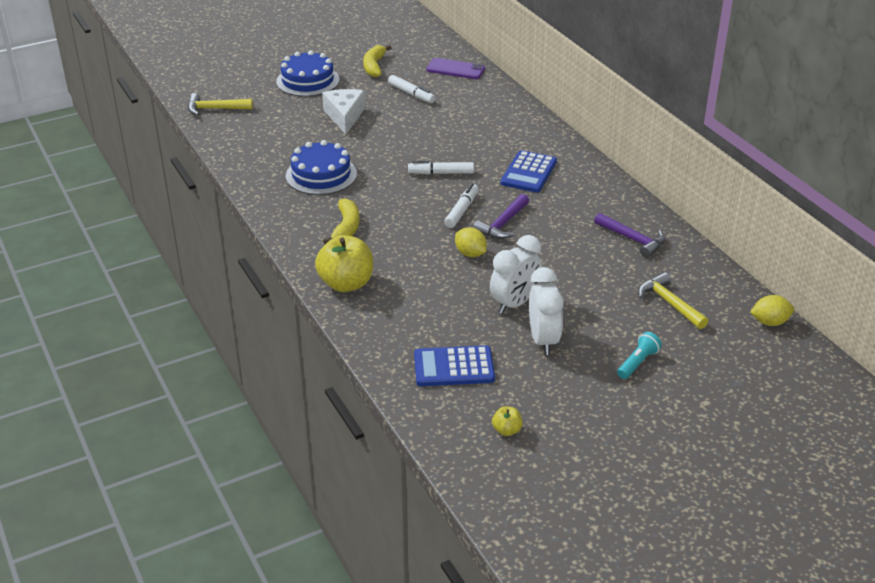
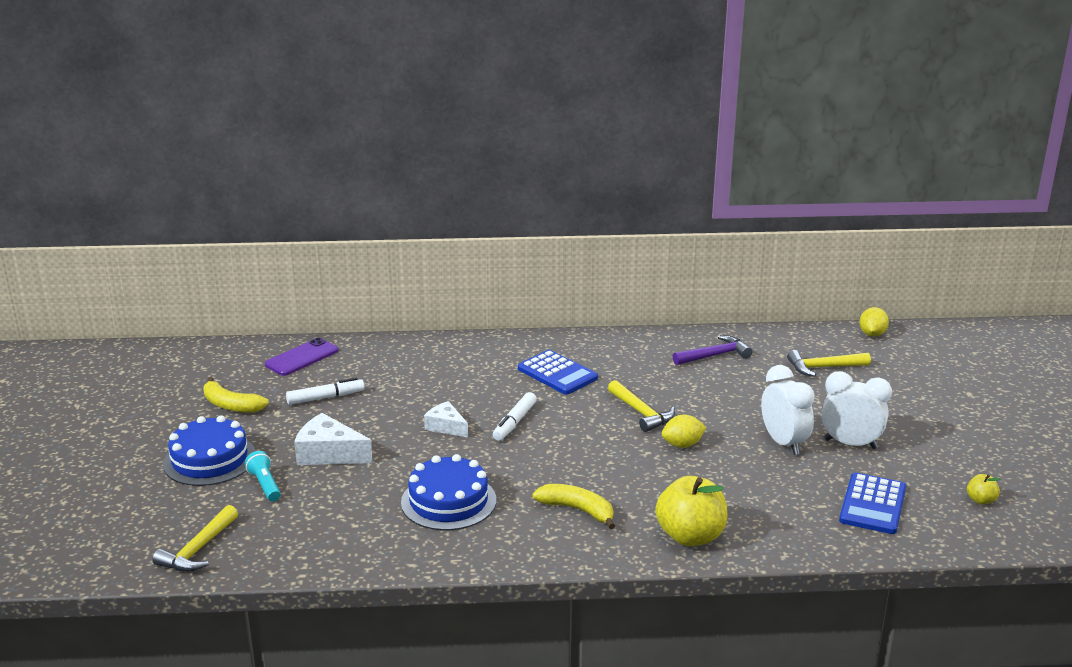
camera: 65 degrees left, 10 degrees down
(412, 148) = (446, 427): none -> white cheese
(462, 210) = (598, 429): white marker -> none
(502, 224) = (641, 413): purple hammer -> yellow hammer
(637, 363) = (904, 407): turquoise flashlight -> turquoise flashlight (265, 485)

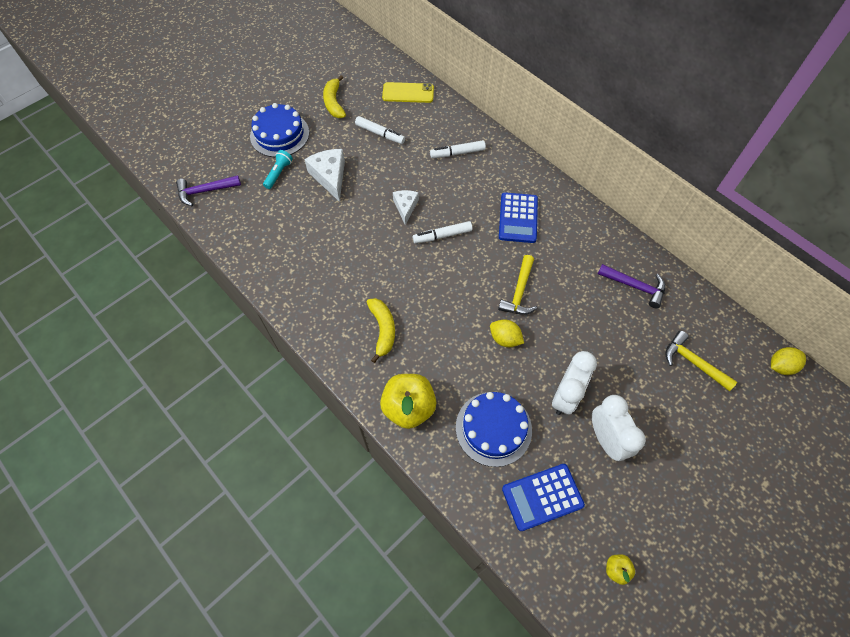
camera: 50 degrees right, 35 degrees up
(198, 550) = (205, 191): yellow hammer -> purple hammer
(302, 357) = (408, 93): purple phone -> yellow phone
(428, 367) = (457, 153): none -> white marker
(448, 501) = (335, 262): blue cake -> blue cake (493, 428)

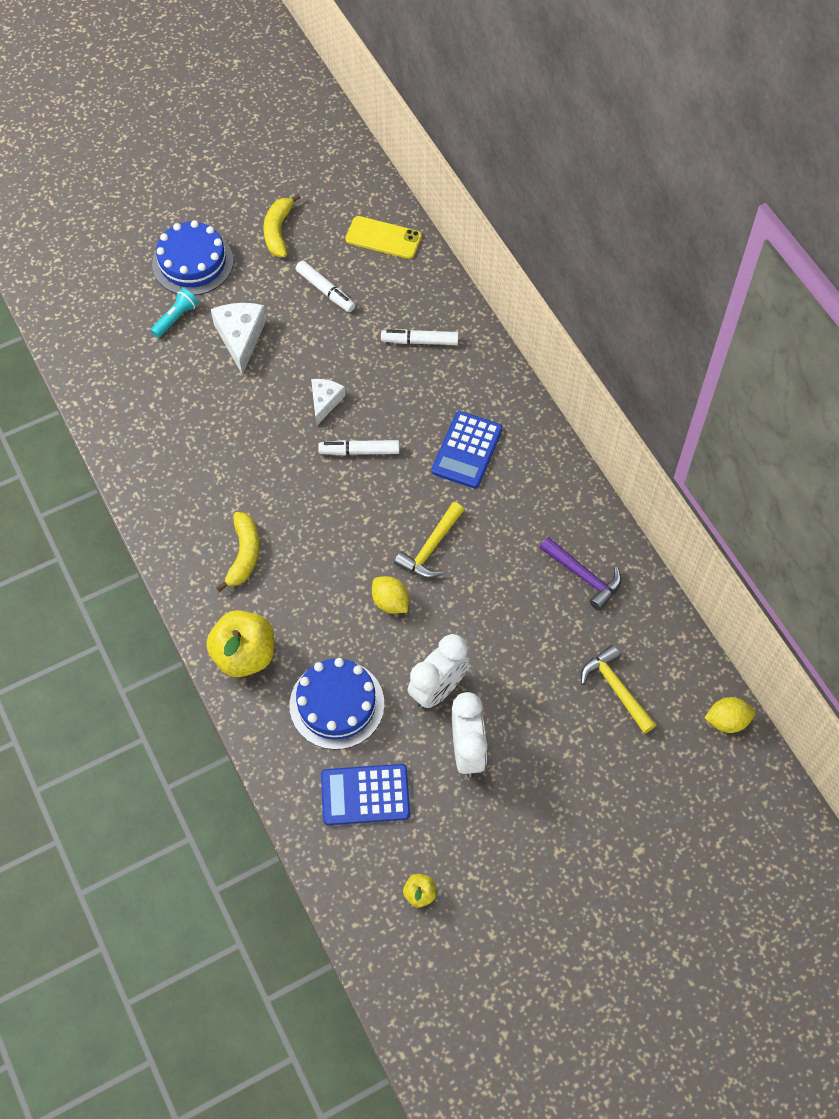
camera: 15 degrees right, 0 degrees up
(205, 191) = (76, 322): purple hammer -> none

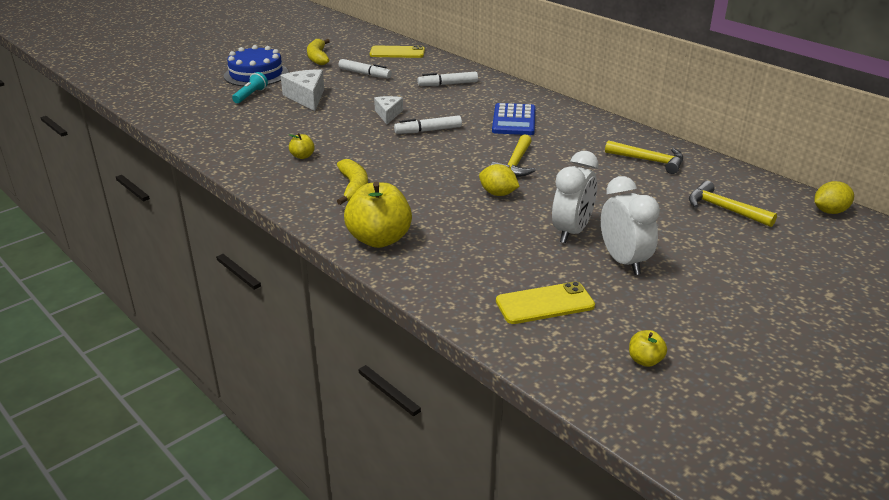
camera: 15 degrees left, 30 degrees down
(205, 476) = (302, 156): none -> yellow apple
(337, 704) = (483, 254): blue cake -> none
(365, 795) = (545, 303): blue calculator -> yellow phone
(584, 577) = (649, 161): purple hammer -> yellow hammer

